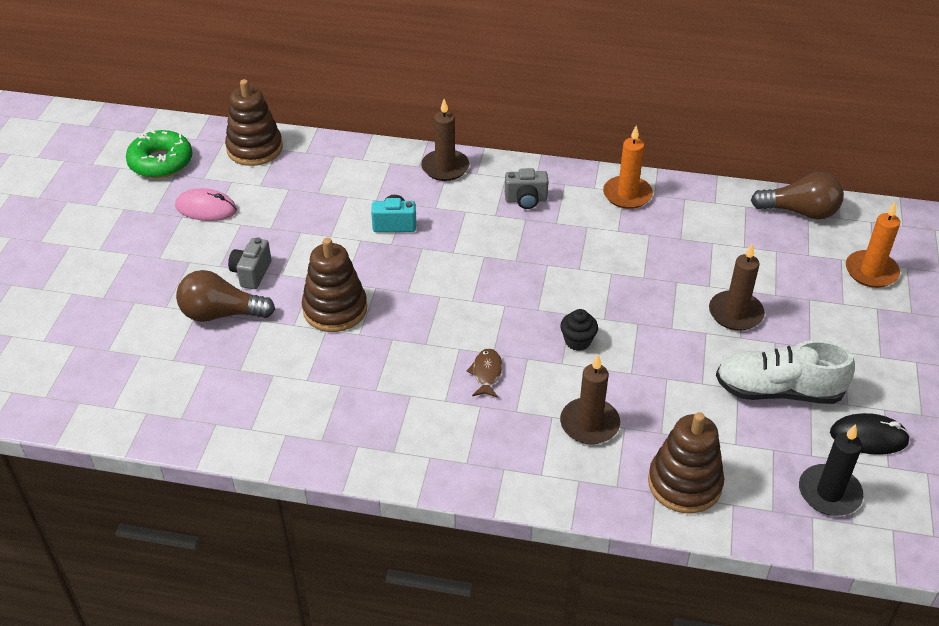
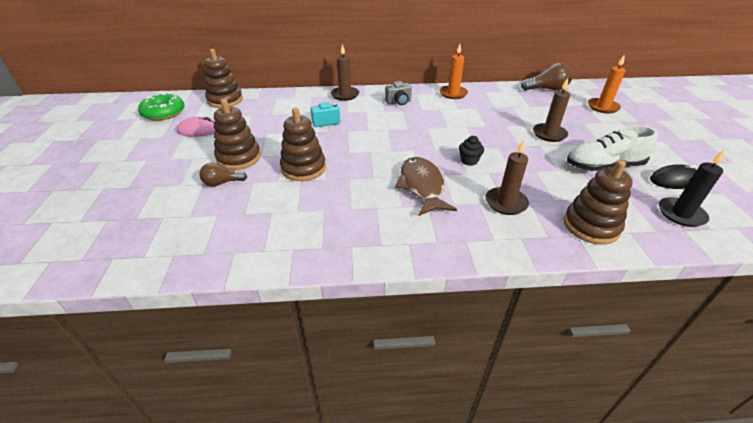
camera: 15 degrees left, 5 degrees down
(221, 314) = (222, 183): brown light bulb -> brown light bulb, size x0.63
(251, 273) = (239, 158): grey camera -> brown stacking toy
(486, 373) = (422, 186): brown fish -> brown fish, size x2.03

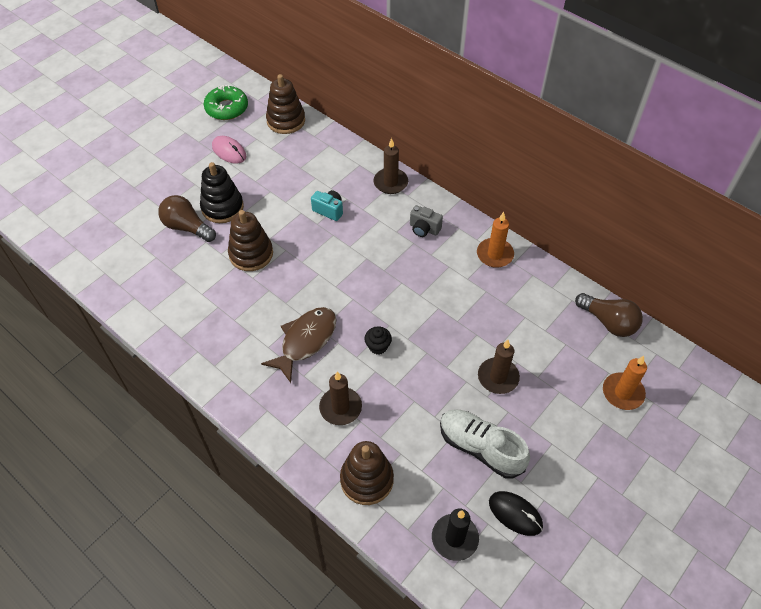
camera: 45 degrees right, 15 degrees up
(222, 183) = (187, 227): brown light bulb -> brown light bulb, size x1.59
(239, 158) = (222, 207): brown stacking toy -> black stacking toy

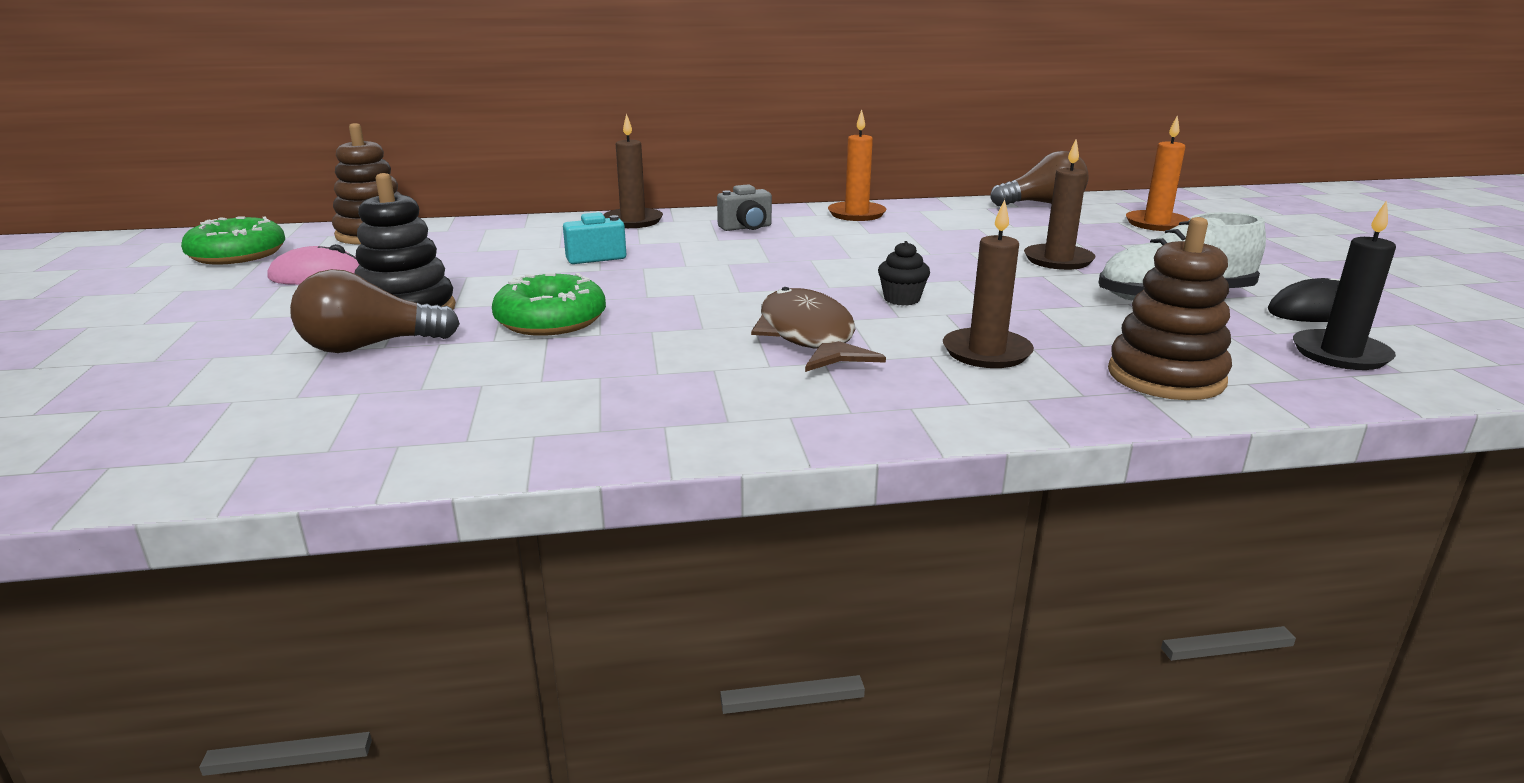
camera: 50 degrees left, 30 degrees down
(251, 254) = (551, 320): brown stacking toy -> green donut

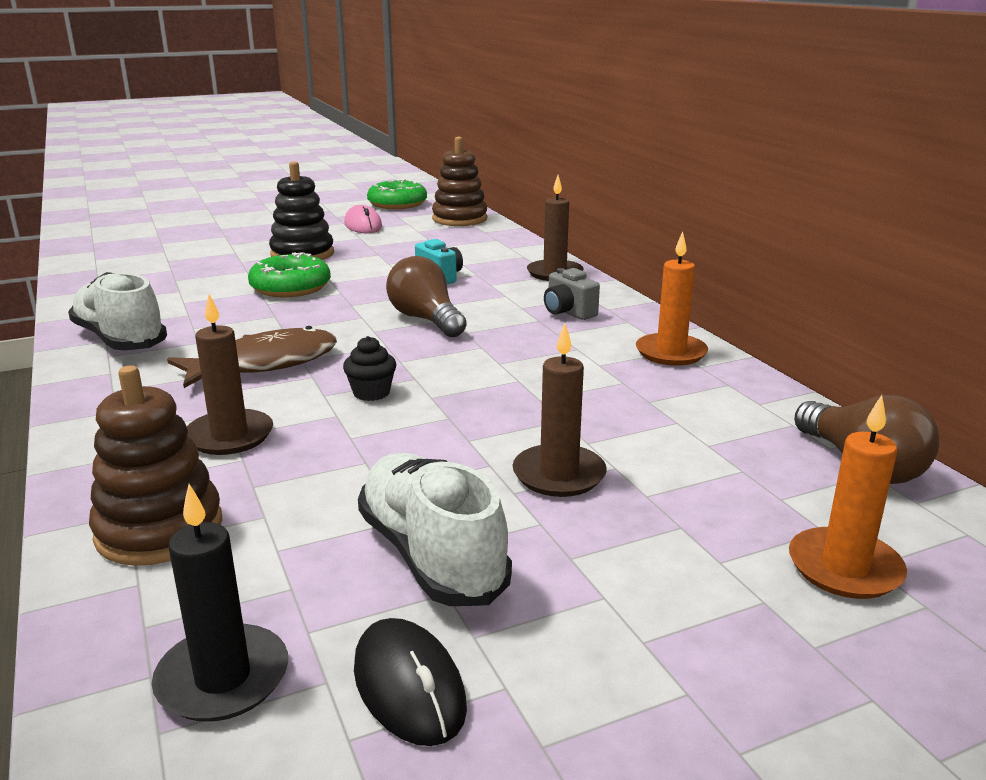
camera: 75 degrees right, 0 degrees up
(369, 346) = (239, 258): brown light bulb -> brown light bulb (426, 320)
(670, 415) = (120, 339): none -> white shoe

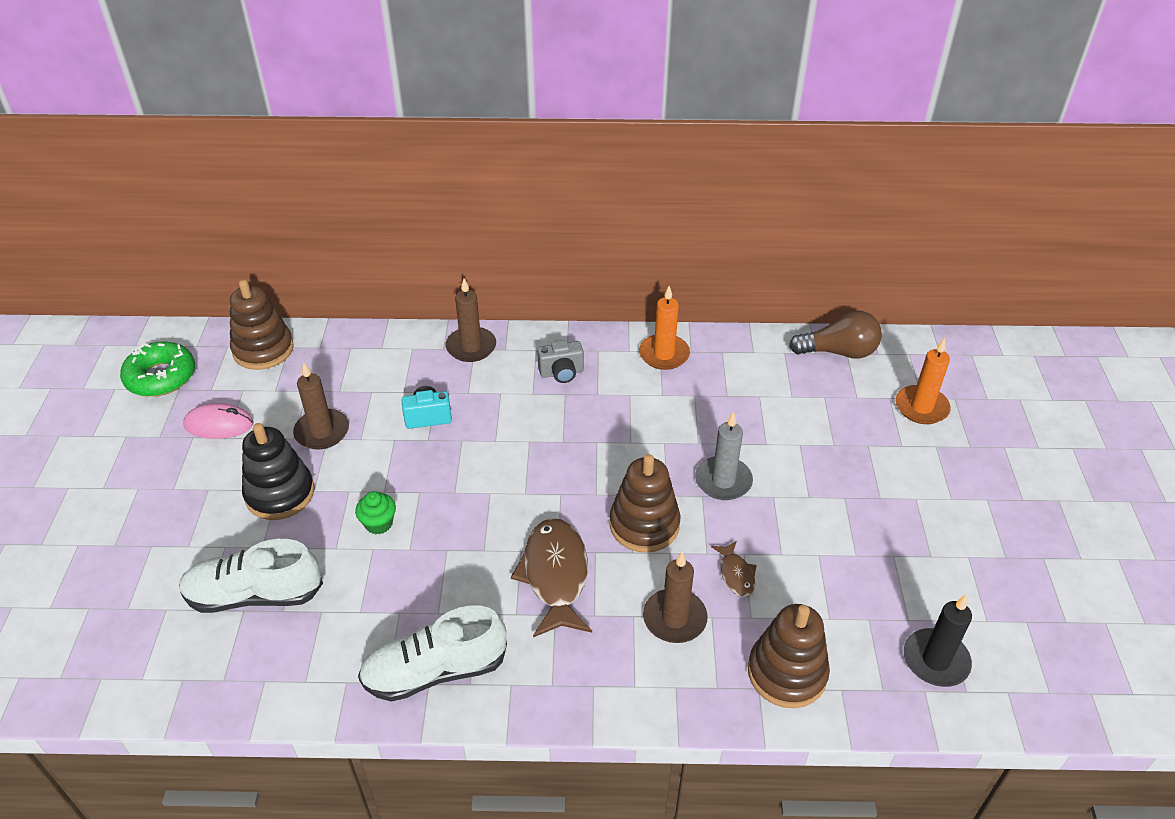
camera: 65 degrees left, 20 degrees up
(290, 287) = (378, 523): green donut -> green cupcake
(324, 462) = (736, 574): none -> brown fish
(371, 393) = (644, 525): black cupcake -> brown stacking toy
(409, 687) = (960, 590): black mouse -> none
(426, 320) = (523, 455): brown light bulb -> none
(431, 554) = (859, 551): white shoe -> white shoe (254, 595)
(486, 425) = (723, 481): none -> grey candle
(559, 475) = (798, 471): brown candle -> brown candle (322, 432)

